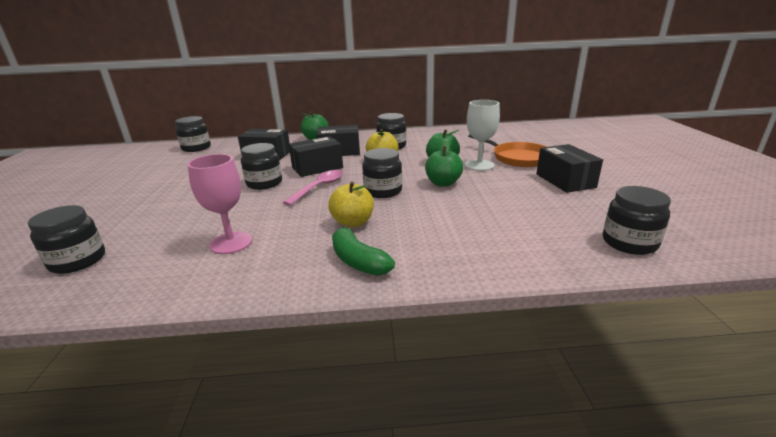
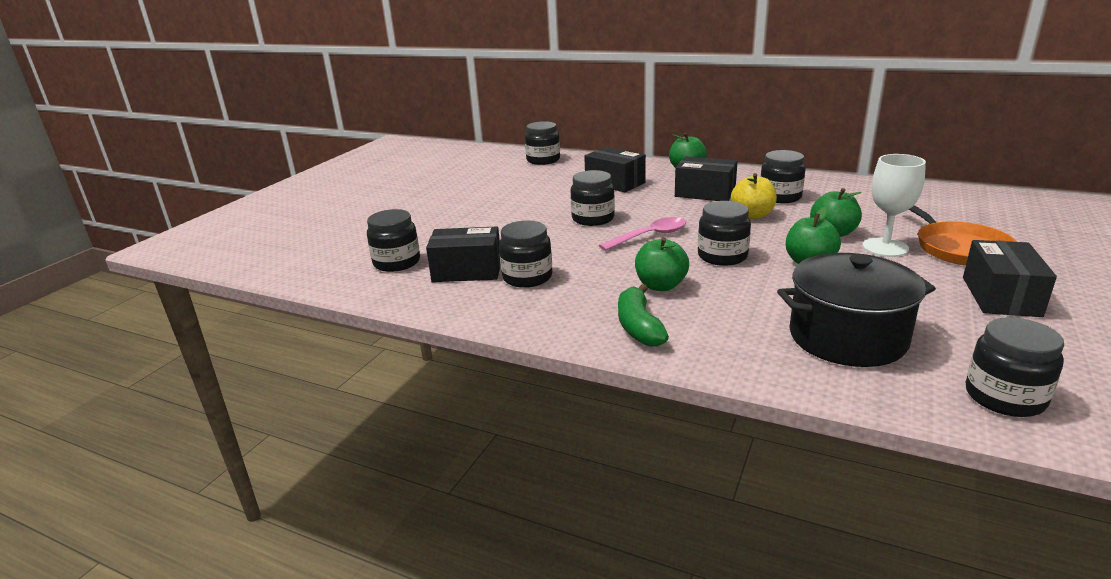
camera: 30 degrees right, 0 degrees up
(231, 243) = (527, 277): pink goblet -> black jar
(317, 168) = (663, 210): black box -> black box (467, 271)
(353, 223) = (660, 286): yellow apple -> green apple
(509, 228) = (847, 337): none -> black pot

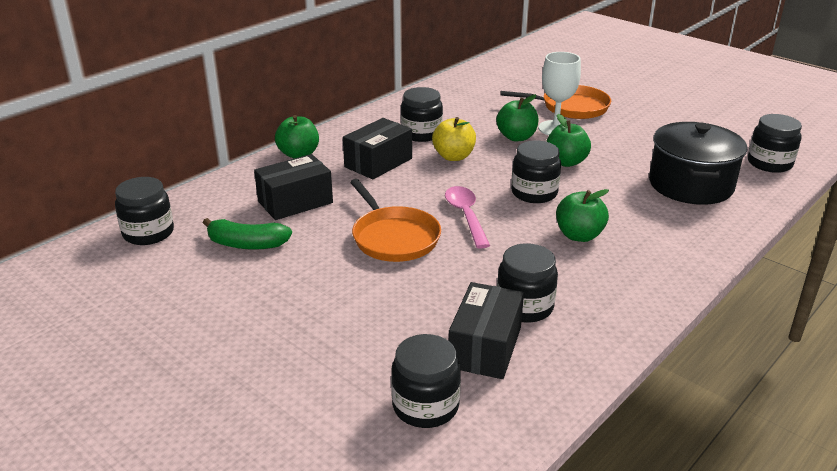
camera: 75 degrees left, 5 degrees up
(593, 219) = (394, 237): black jar -> orange pan
(638, 327) = (653, 263): green banana -> green banana (247, 244)
(1000, 296) = (648, 121): black box -> none

